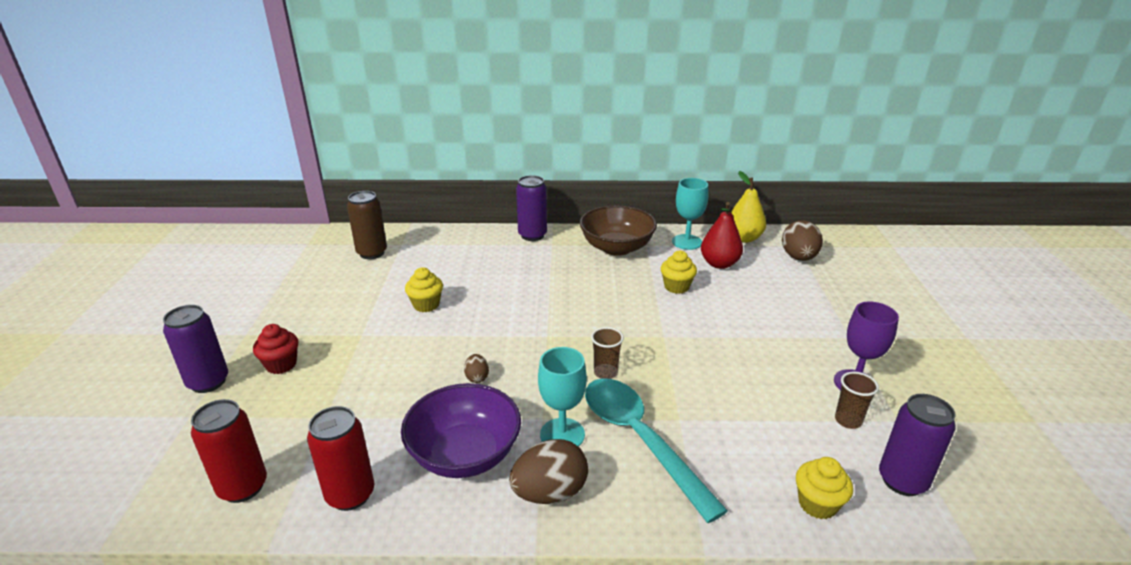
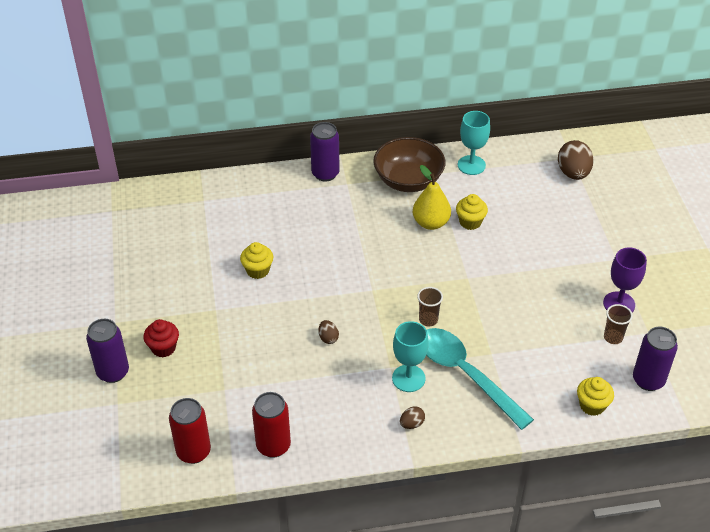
camera: 10 degrees left, 15 degrees up
(372, 253) = (180, 215): brown can -> none
(465, 454) = (342, 404): purple bowl -> none
(550, 493) = (411, 424): brown egg -> brown egg, size x0.50
(719, 264) = (504, 189): red pear -> none
(743, 238) = (522, 154): yellow pear -> yellow pear (431, 223)

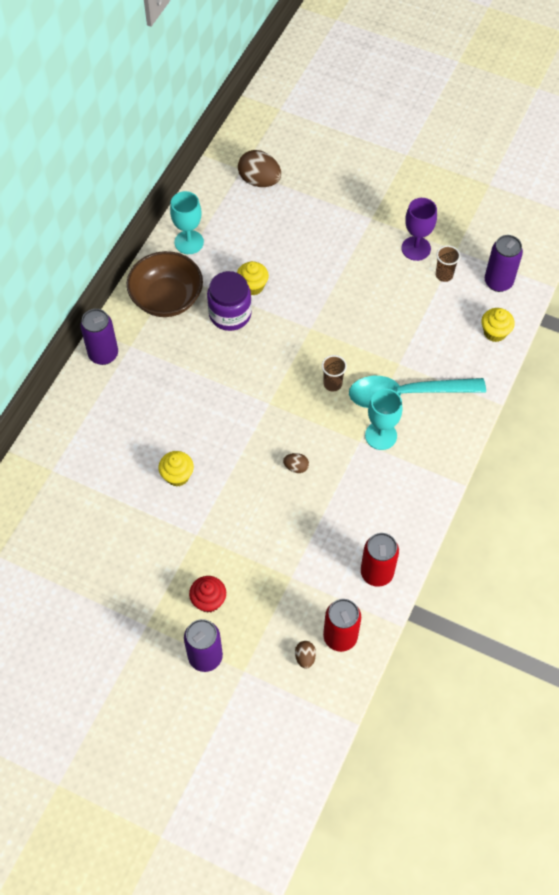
camera: 55 degrees left, 15 degrees up
(411, 424) = (426, 461): brown egg -> brown egg (305, 657)
(431, 223) = (230, 314): yellow pear -> purple jar

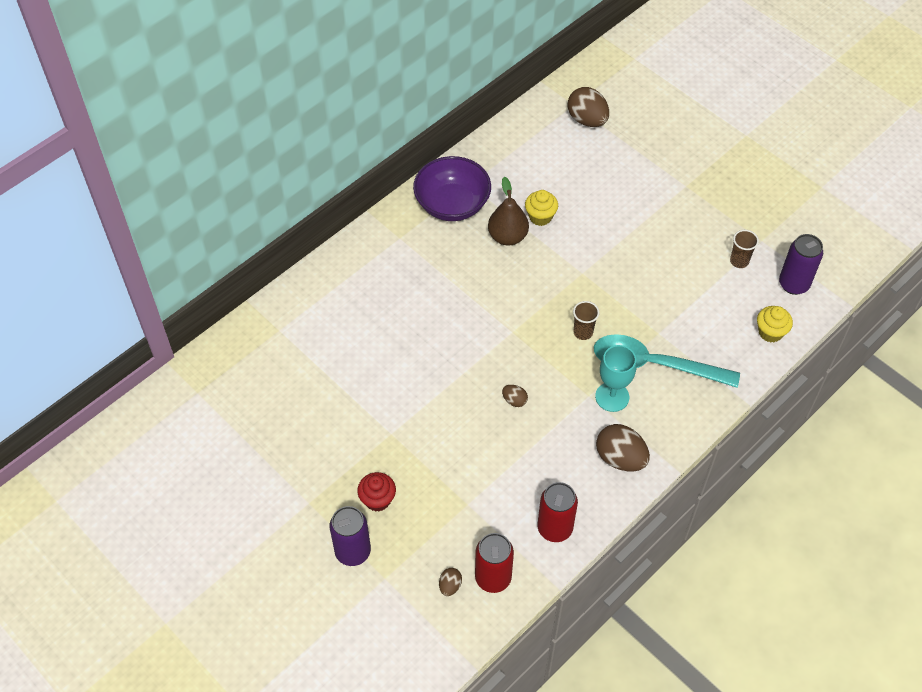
camera: 20 degrees right, 5 degrees down
(103, 354) = (371, 238): purple can -> none
(167, 298) = (452, 204): brown bowl -> purple bowl
(177, 476) = (395, 372): yellow cupcake -> none
(189, 242) = (494, 158): turquoise goblet -> none
(230, 314) = (507, 236): purple jar -> brown pear
(409, 489) = (620, 458): none -> brown egg
(416, 248) = (720, 227): purple goblet -> none

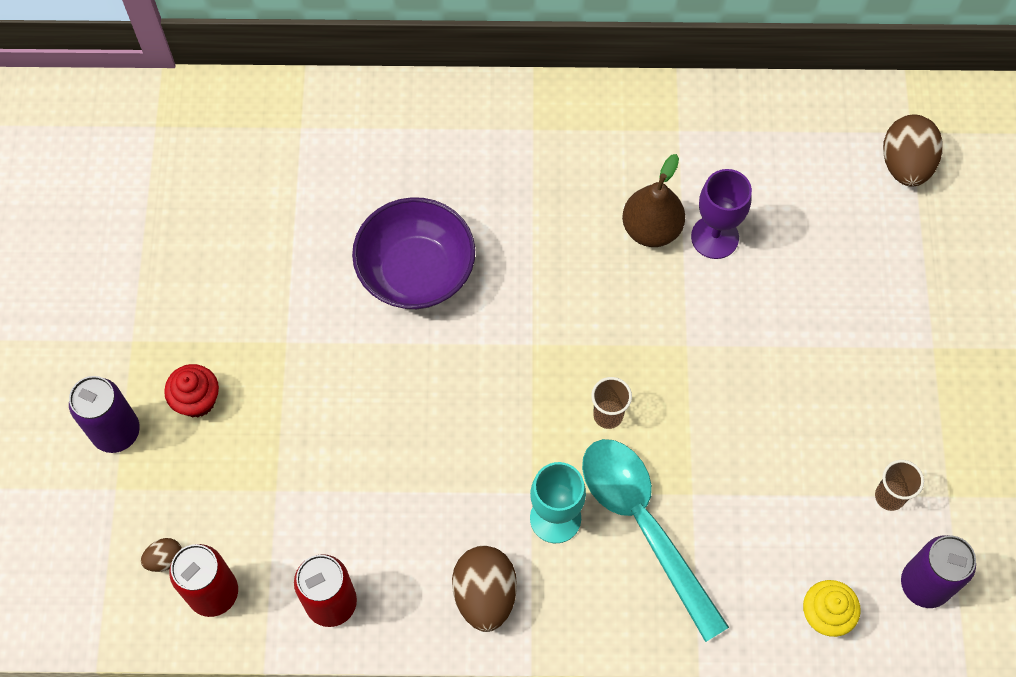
camera: 45 degrees right, 10 degrees up
(452, 204) = (633, 138): purple bowl -> purple bowl (416, 271)
(514, 400) = (447, 424): brown egg -> none
(540, 217) = (715, 237): yellow cupcake -> purple goblet

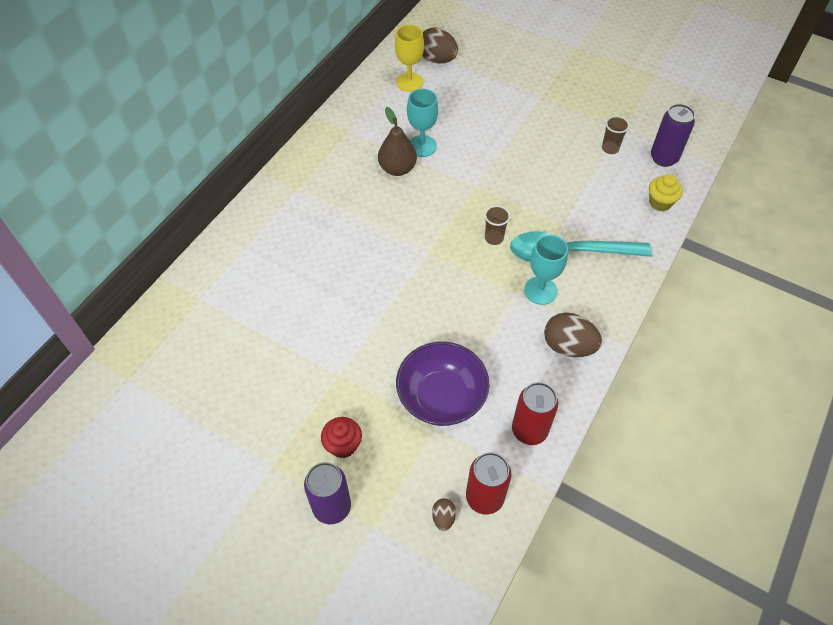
camera: 60 degrees left, 10 degrees down
(416, 271) = (342, 285): purple bowl -> purple bowl (441, 397)
(715, 237) = (422, 146): purple goblet -> turquoise goblet
(830, 153) = (409, 82): none -> yellow goblet

